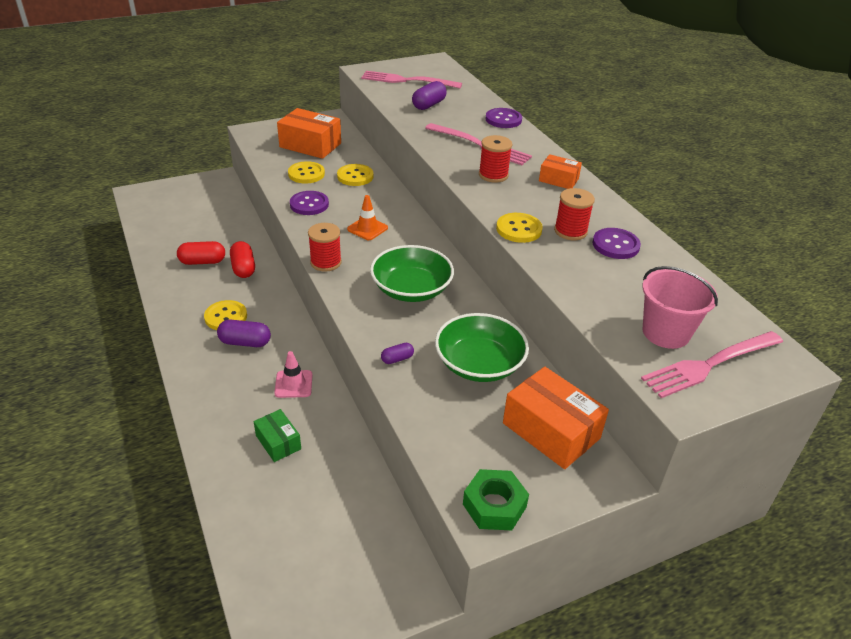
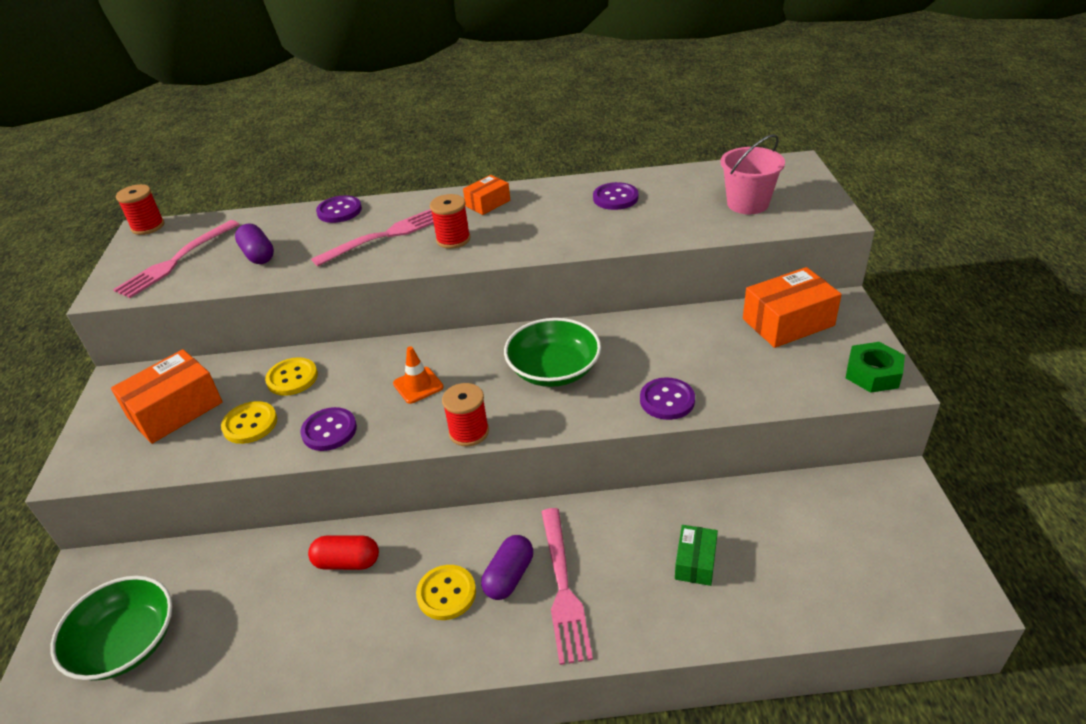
camera: 65 degrees left, 0 degrees up
(202, 262) = (301, 612): red capsule -> none
(278, 442) = (695, 562): green box -> green box turned 60 degrees counterclockwise
(293, 384) = (604, 535): pink traffic cone -> none
(397, 359) = (667, 400): purple capsule -> purple button
(479, 364) = (690, 345): green bowl -> green bowl (126, 643)
(519, 229) = (565, 244): yellow button -> none
(570, 231) = (582, 216): red spool -> red spool (148, 226)
(709, 365) = (791, 195): pink fork -> pink fork (563, 588)

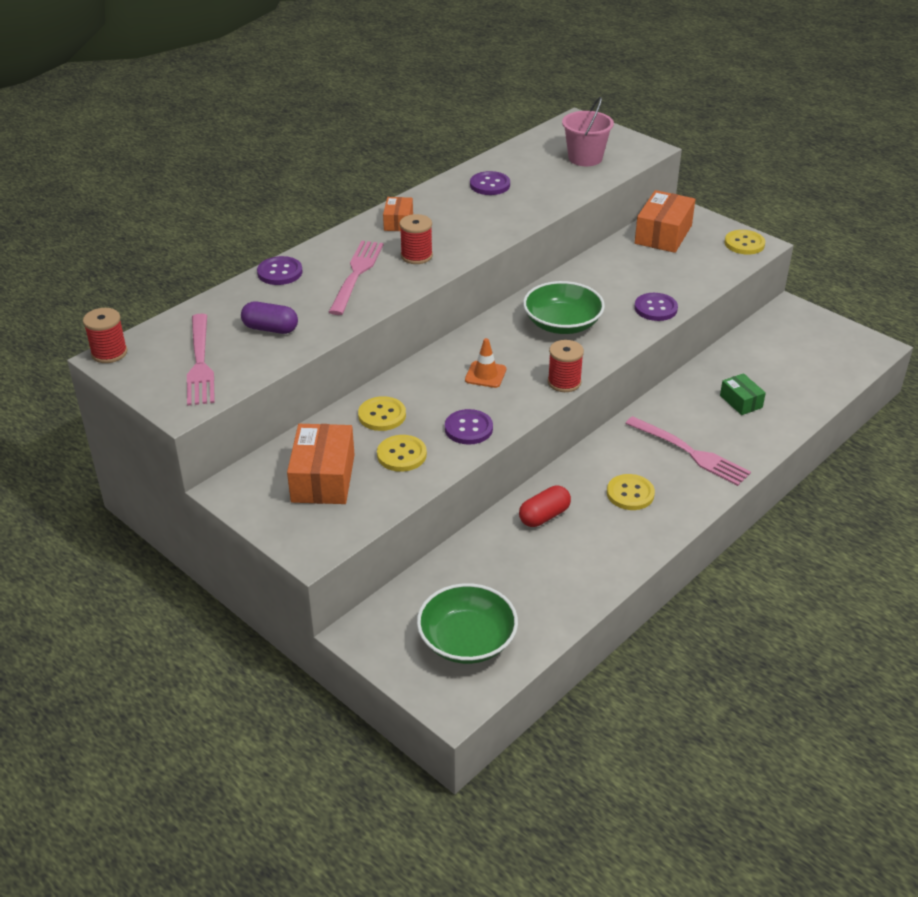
camera: 45 degrees left, 0 degrees up
(509, 576) = (653, 465): purple capsule -> none
(873, 373) = (744, 244): green nut -> yellow button

